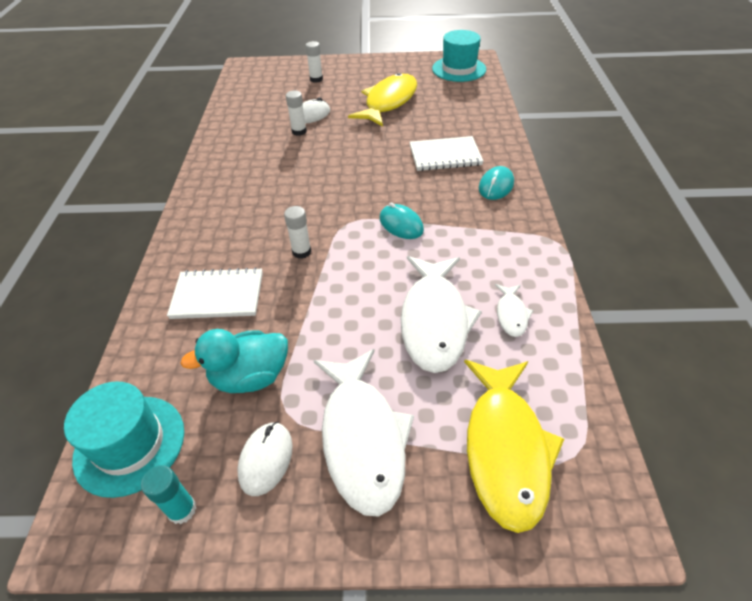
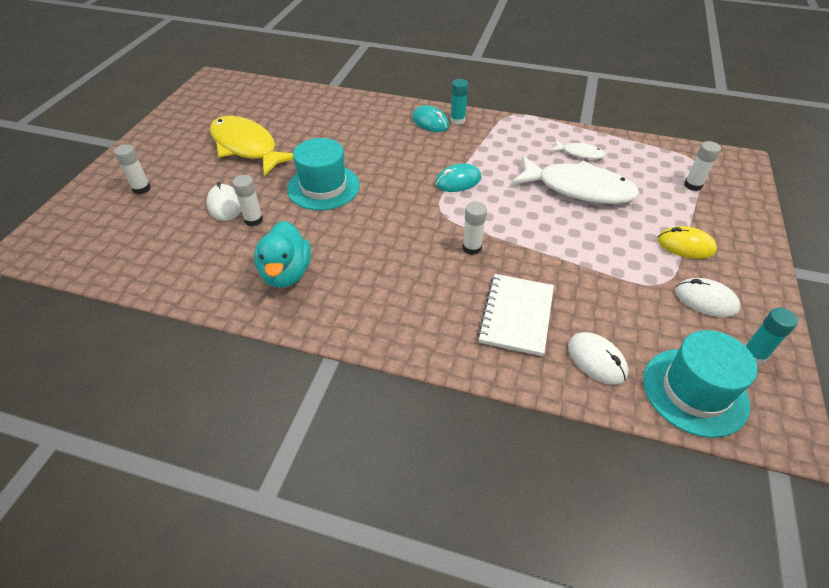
camera: 75 degrees left, 0 degrees up
(168, 359) = (596, 360): none -> white mouse
(250, 377) = (624, 301): turquoise duck -> turquoise duck (286, 273)
(362, 438) = (685, 245): white fish -> yellow mouse
(445, 156) = (370, 136): white notebook -> none
(459, 69) = (223, 93): turquoise hat -> turquoise hat (323, 187)
(506, 449) = (693, 185): yellow fish -> white glue stick
(513, 203) = (457, 120): none -> turquoise glue stick

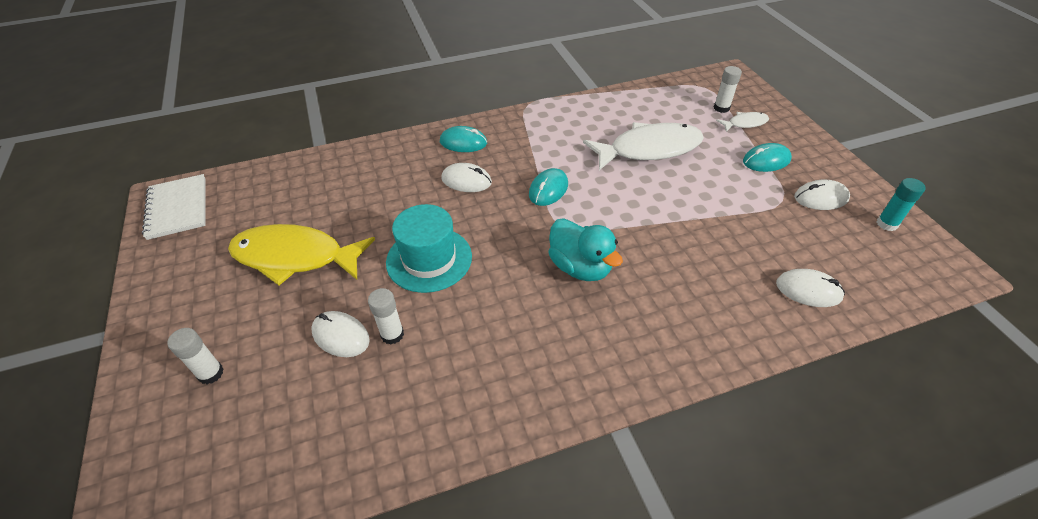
camera: 35 degrees left, 0 degrees up
(286, 273) = (489, 371): turquoise duck -> turquoise duck (580, 267)
(404, 148) = (466, 181): none -> white mouse
(457, 120) = (486, 130): turquoise glue stick -> none
(472, 248) = (625, 247): white glue stick -> none
(516, 315) = (720, 288): white notebook -> white notebook (177, 208)
(579, 153) = (618, 117): white fish -> white fish (745, 123)
(685, 245) = (766, 160): yellow mouse -> turquoise mouse
(694, 391) = (885, 274): turquoise hat -> none

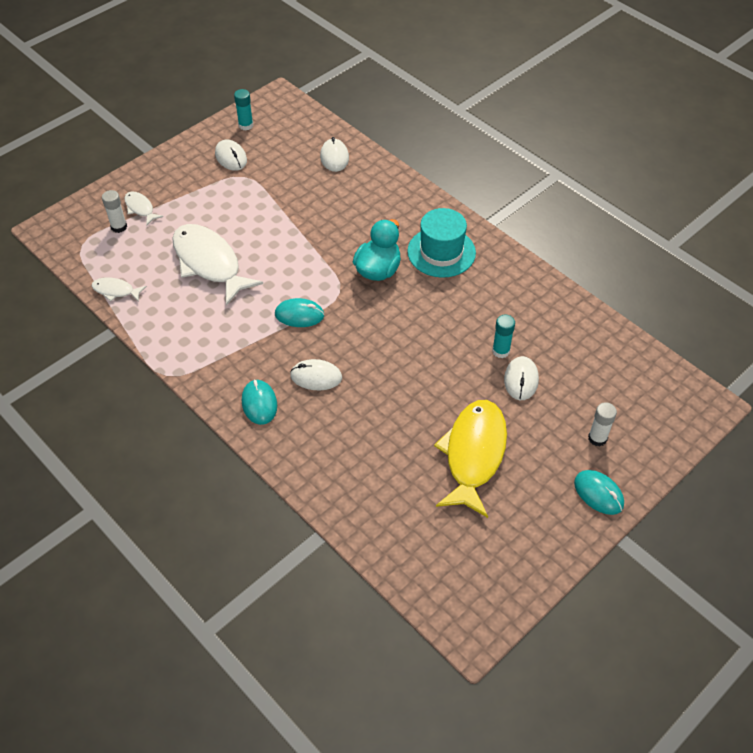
camera: 115 degrees left, 5 degrees up
(177, 208) = (477, 599): white notebook -> none
(295, 257) = (473, 454): yellow fish -> yellow fish turned 150 degrees counterclockwise
(392, 334) = (501, 351): white glue stick -> turquoise glue stick
(429, 259) = (422, 361): turquoise hat -> turquoise hat (441, 252)
(466, 181) = (316, 377): white mouse -> white mouse turned 75 degrees counterclockwise
(637, 95) = (116, 291): none -> white fish
(766, 160) = (194, 190): turquoise mouse -> turquoise mouse (598, 493)

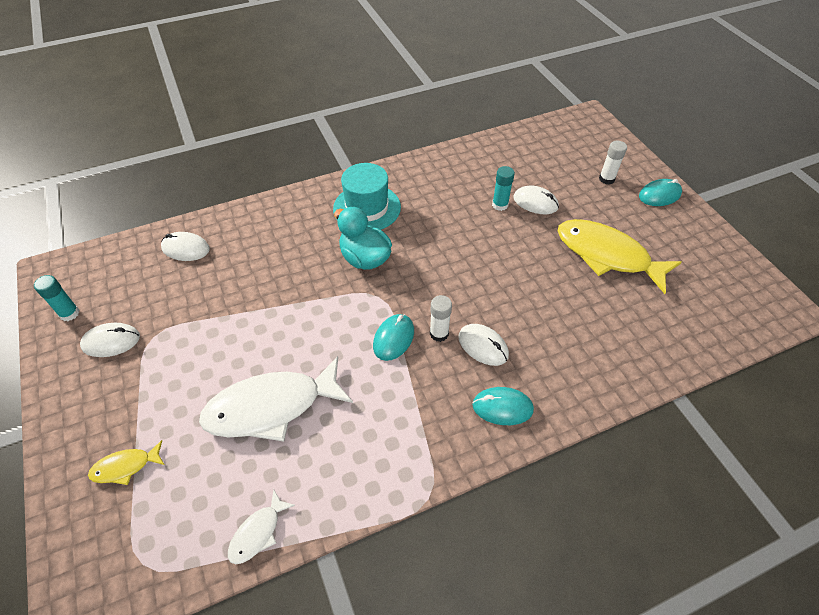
camera: 70 degrees left, 0 degrees up
(119, 227) = (141, 503): white glue stick -> white glue stick (439, 333)
(140, 208) = (125, 467): white fish -> yellow fish
(316, 377) = (483, 346): white mouse -> white mouse turned 75 degrees counterclockwise

